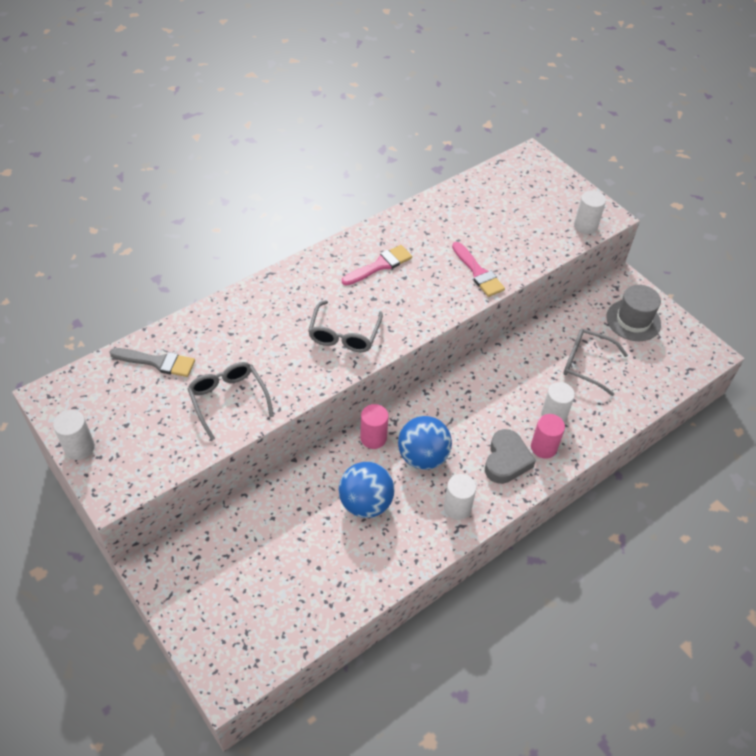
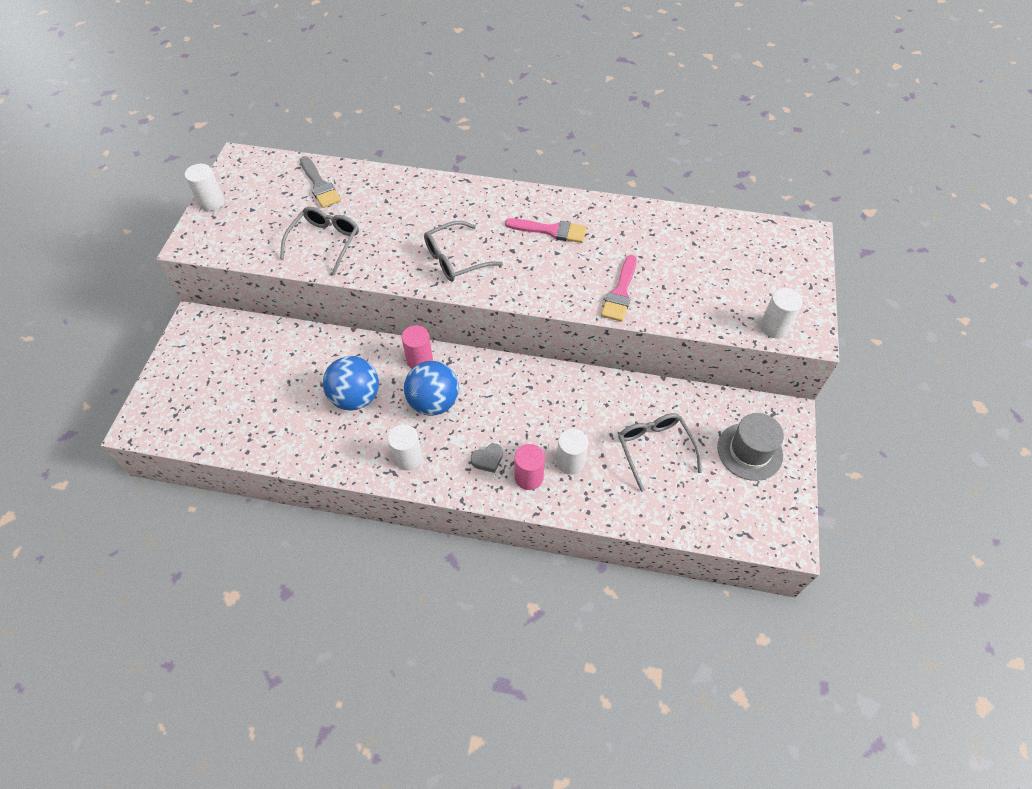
camera: 50 degrees right, 5 degrees up
(506, 460) = (488, 459): grey heart -> grey heart, size x0.55

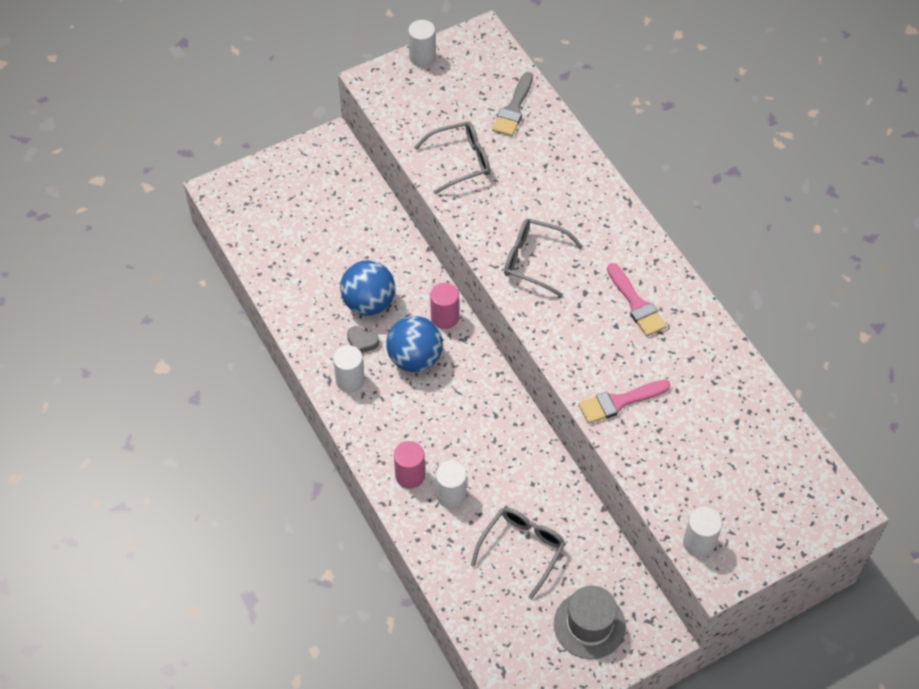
camera: 50 degrees right, 0 degrees up
(488, 459) = (399, 435): grey heart -> grey heart (362, 342)

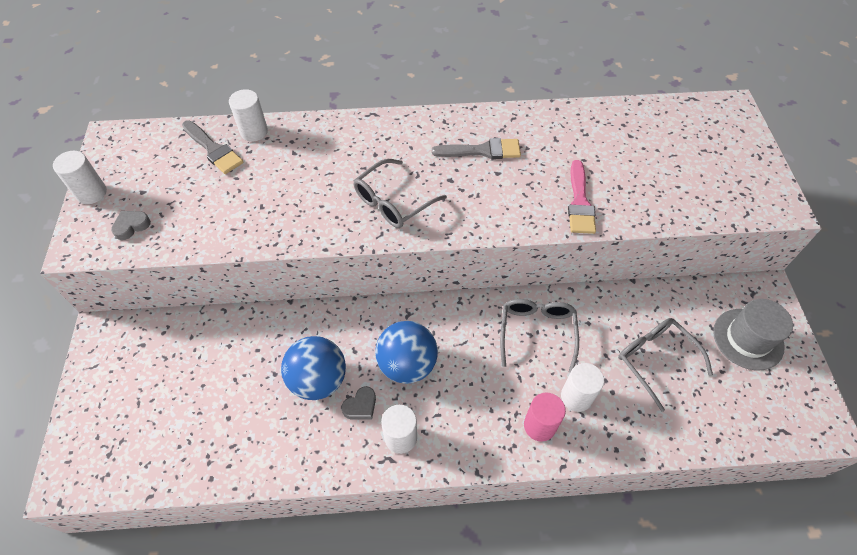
camera: 65 degrees left, 0 degrees up
(407, 101) = (131, 226): none -> grey heart
(444, 318) = (375, 319): pink cylinder -> none
(460, 161) = (240, 212): grey glasses -> grey glasses (537, 332)
(636, 304) = (482, 151): pink brush -> grey brush
(699, 543) = (745, 206): white cylinder -> white cylinder (254, 132)

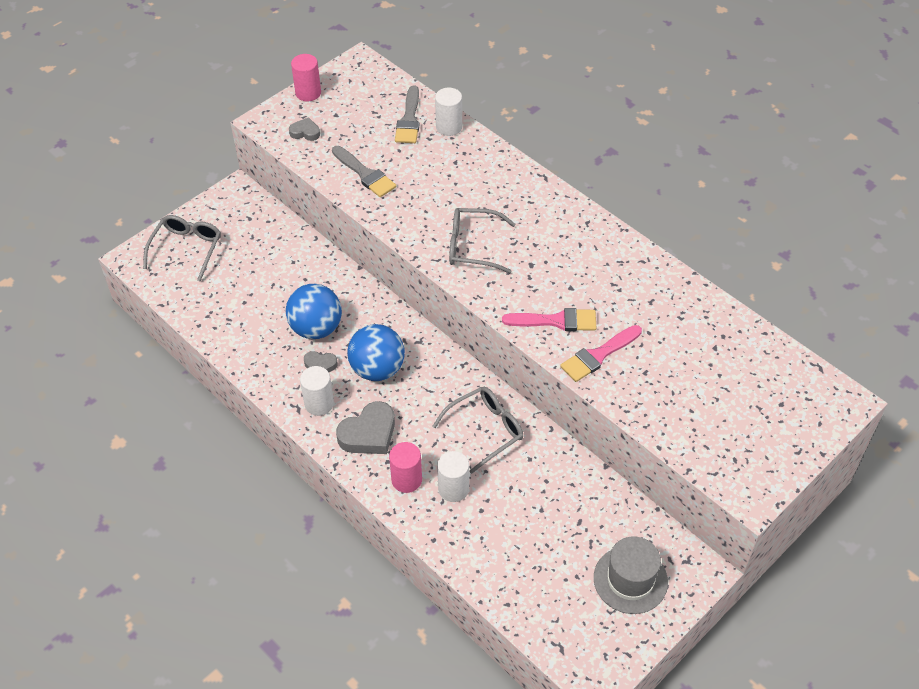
camera: 50 degrees right, 5 degrees down
(91, 193) = (308, 93): white cylinder -> pink cylinder
(467, 420) = (368, 434): none -> grey heart
(482, 151) = (583, 264): grey brush -> grey brush (365, 174)
(522, 204) = (556, 321): none -> pink brush
(655, 360) = (540, 523): grey glasses -> grey glasses (187, 249)

